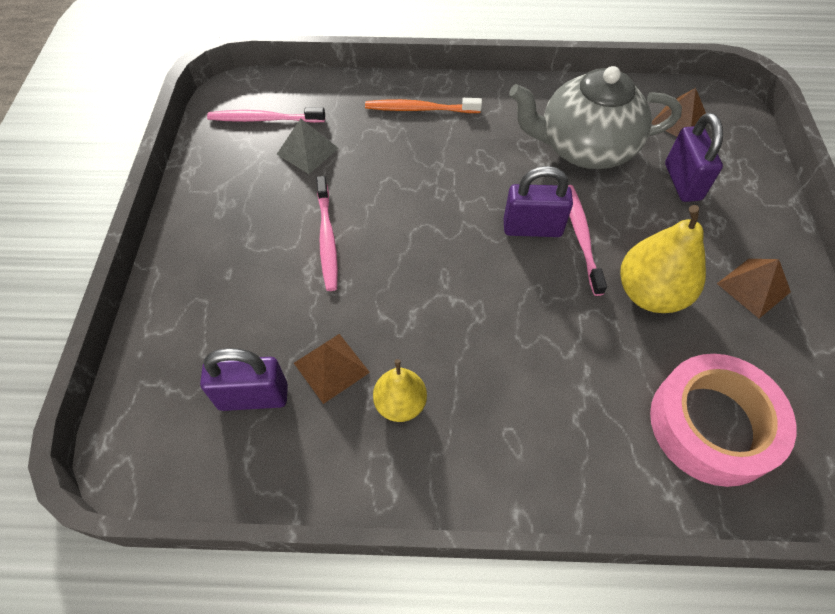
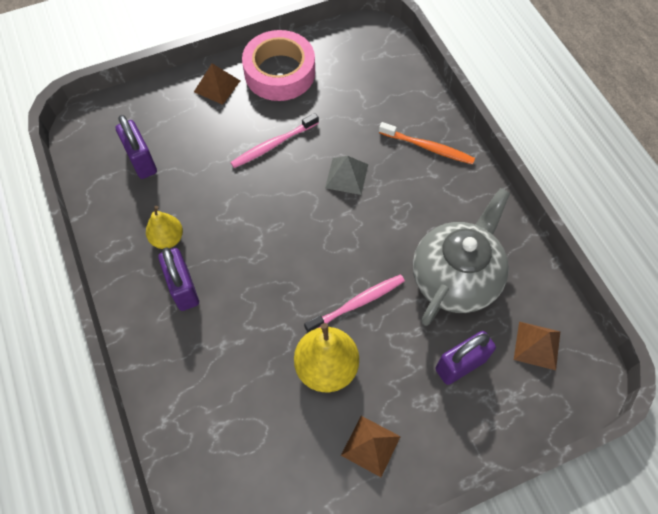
camera: 65 degrees right, 5 degrees up
(263, 119) = (359, 60): pink toothbrush -> none
(307, 151) = (344, 98): grey pyramid -> grey pyramid (346, 176)
(331, 367) = (177, 191): brown pyramid -> brown pyramid (217, 86)
(419, 109) = (428, 147): orange toothbrush -> orange toothbrush turned 135 degrees clockwise
(532, 228) = (348, 266): purple padlock -> purple padlock (183, 288)
(584, 148) = (455, 277): grey teapot -> grey teapot turned 60 degrees clockwise
(712, 425) = (228, 437): pink tape -> pink tape (279, 72)

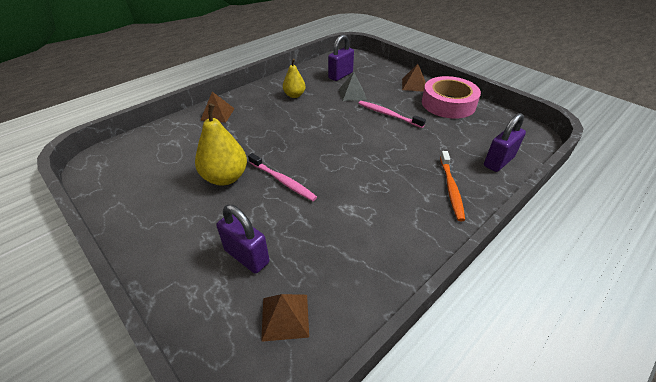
camera: 70 degrees right, 20 degrees down
(183, 288) = (264, 108): purple padlock -> purple padlock (498, 161)
(346, 176) = (388, 151): grey pyramid -> grey pyramid (352, 94)
(371, 445) = (165, 215): brown pyramid -> brown pyramid (217, 114)
(455, 277) = (332, 235): grey teapot -> none

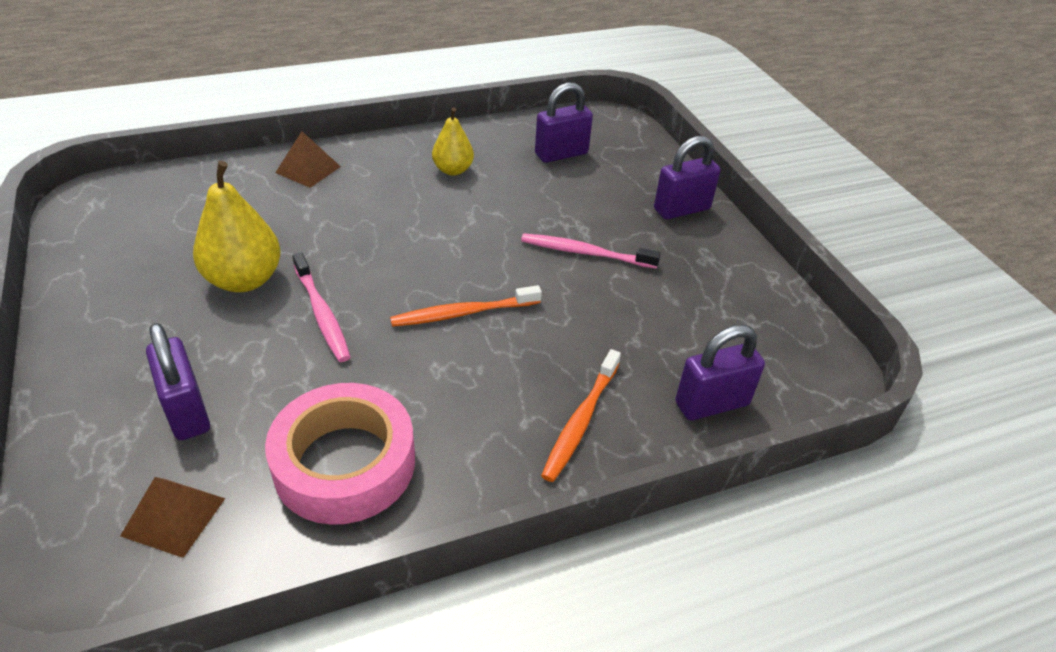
camera: 20 degrees right, 0 degrees up
(352, 94) = (554, 195): grey pyramid -> none
(354, 158) = (462, 313): none -> orange toothbrush
(388, 114) = (585, 253): pink toothbrush -> pink toothbrush turned 45 degrees counterclockwise
(414, 85) = (681, 209): brown pyramid -> purple padlock
(448, 103) = (715, 265): pink tape -> pink tape (345, 463)

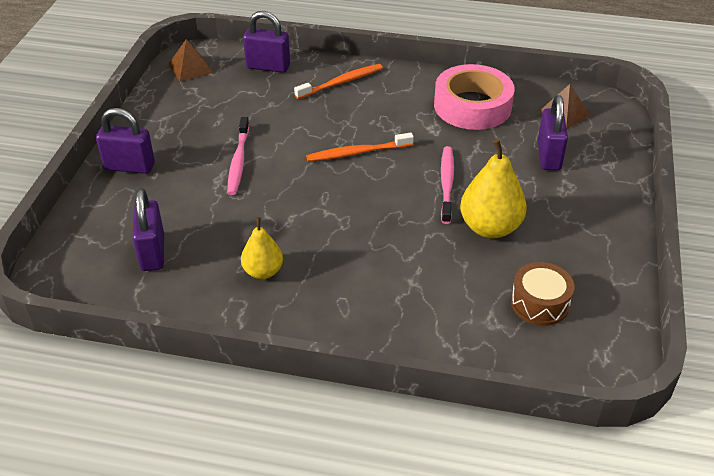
camera: 145 degrees left, 0 degrees up
(166, 225) = (540, 303): none -> brown drum
(308, 169) = (391, 324): brown pyramid -> brown pyramid (190, 68)
(462, 313) = (357, 153): orange toothbrush -> orange toothbrush turned 150 degrees clockwise
(561, 154) = (152, 253): purple padlock -> purple padlock turned 75 degrees clockwise
(585, 253) = (238, 161): pink toothbrush -> pink toothbrush turned 45 degrees clockwise

